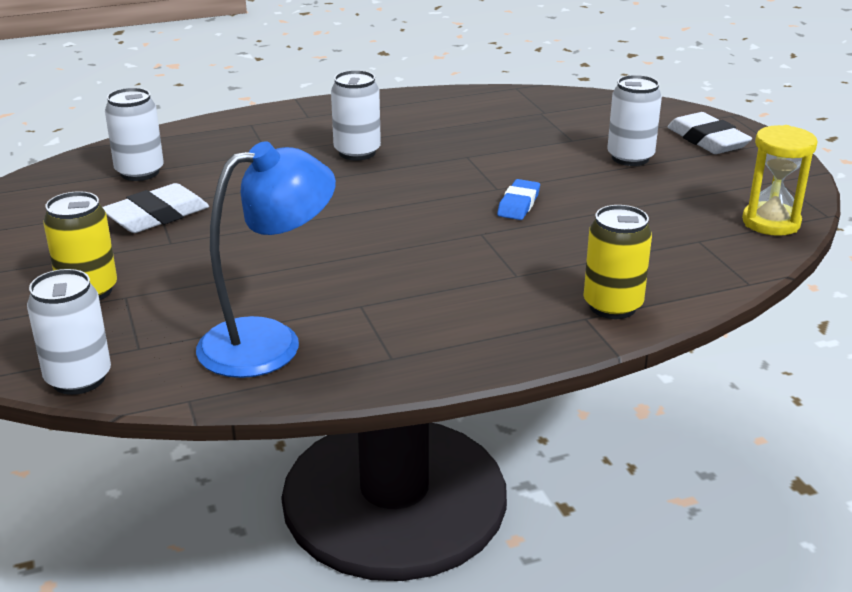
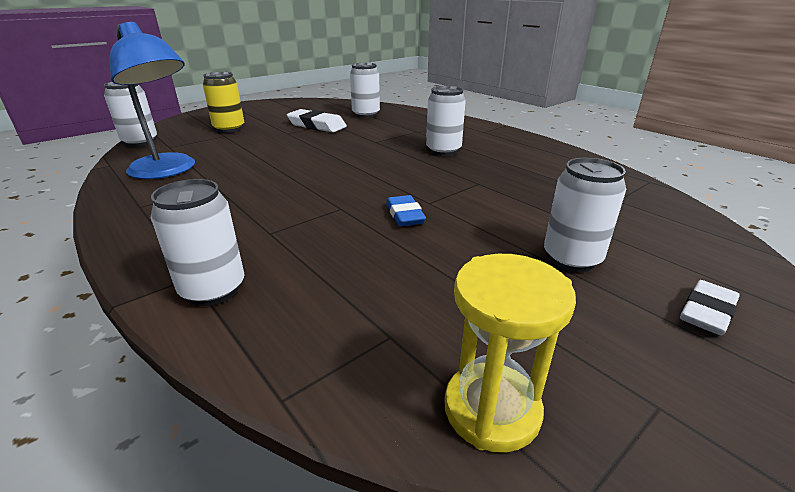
camera: 70 degrees right, 0 degrees up
(518, 204) = (405, 215): blue eraser -> blue eraser turned 75 degrees clockwise
(612, 306) = (213, 289): yellow can -> white can
(707, 140) = (707, 312): white eraser -> white eraser, size x0.66

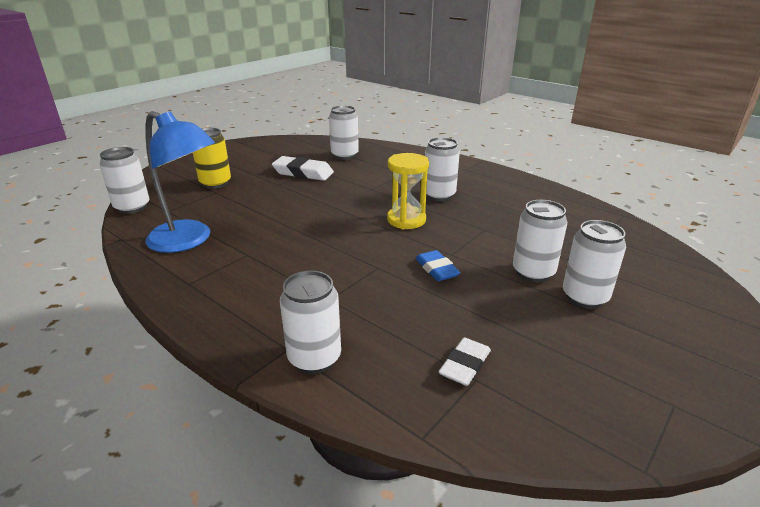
camera: 10 degrees left, 0 degrees up
(491, 409) = (569, 423): yellow hourglass -> yellow hourglass (406, 220)
(517, 227) = (533, 272): none -> white can
(707, 312) = (690, 331): white eraser -> white eraser (465, 365)

